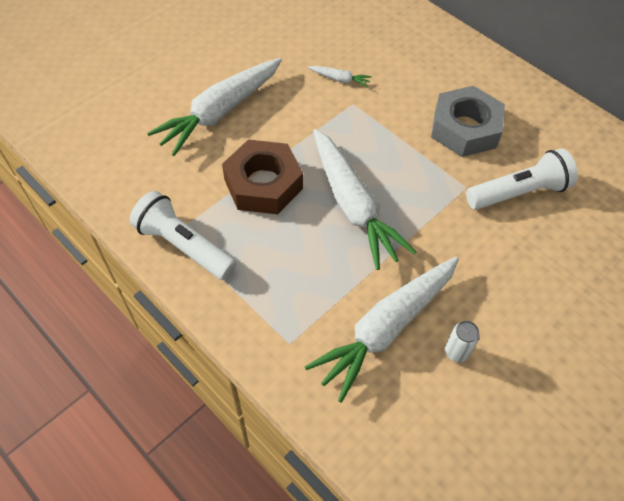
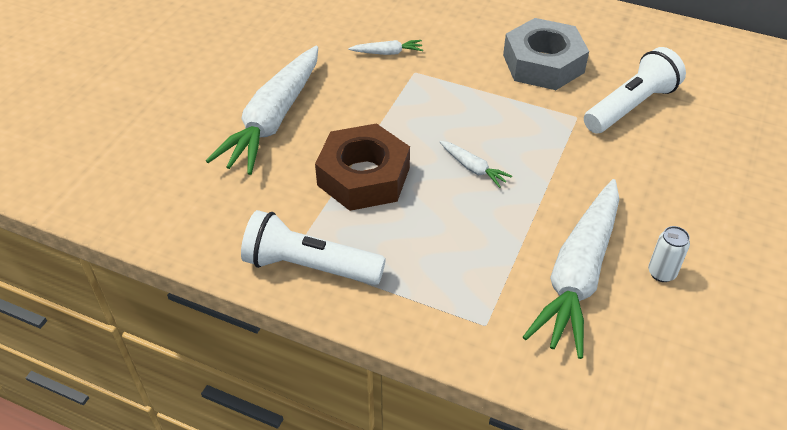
camera: 20 degrees left, 10 degrees down
(353, 205) = (473, 168): white carrot -> white carrot, size x0.41

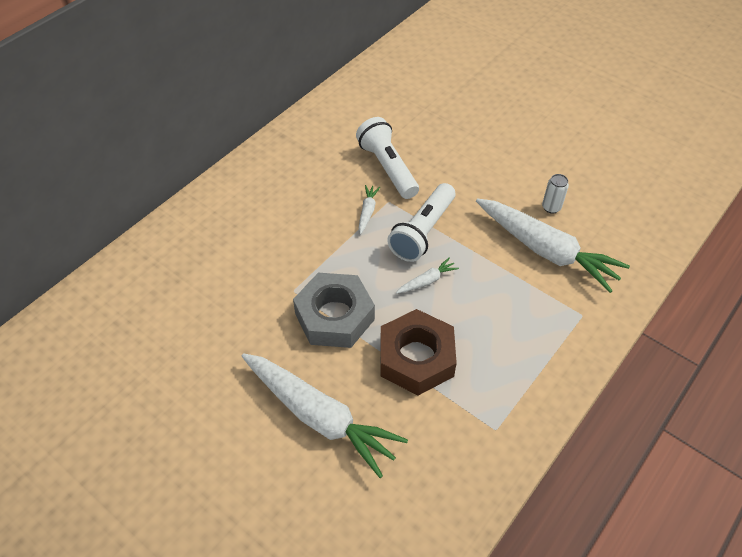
camera: 75 degrees left, 5 degrees up
(309, 266) = (510, 417): white flashlight -> white flashlight (423, 232)
(387, 53) = (257, 304): white carrot -> white carrot (367, 212)
(543, 64) = (318, 202): grey nut -> grey nut (334, 316)

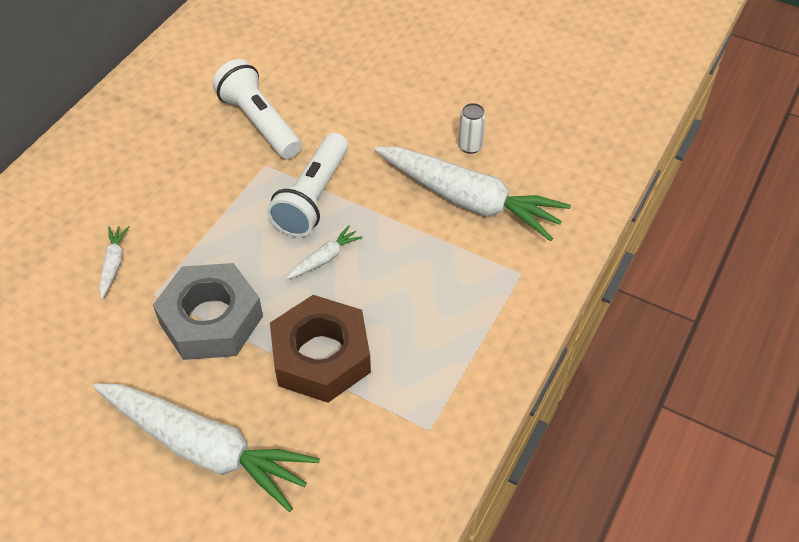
camera: 10 degrees left, 0 degrees up
(367, 212) = (239, 182): white carrot -> white carrot (113, 264)

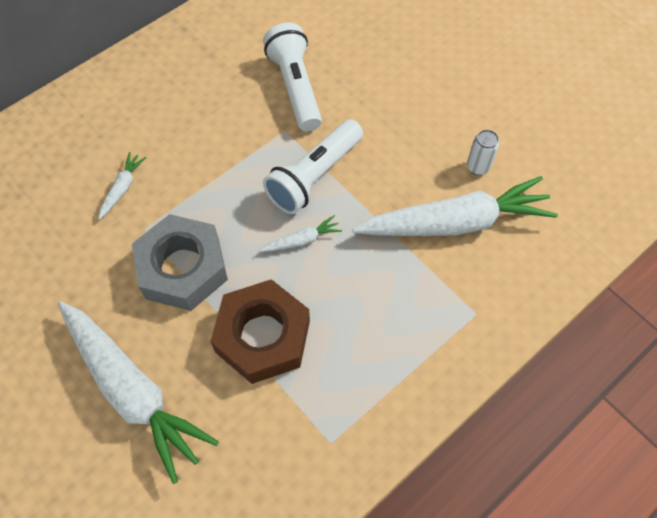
camera: 20 degrees right, 10 degrees up
(469, 200) = (455, 223): white carrot -> white carrot turned 60 degrees counterclockwise

